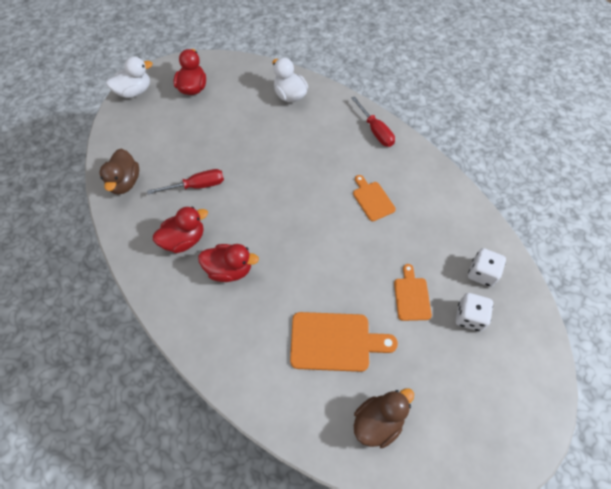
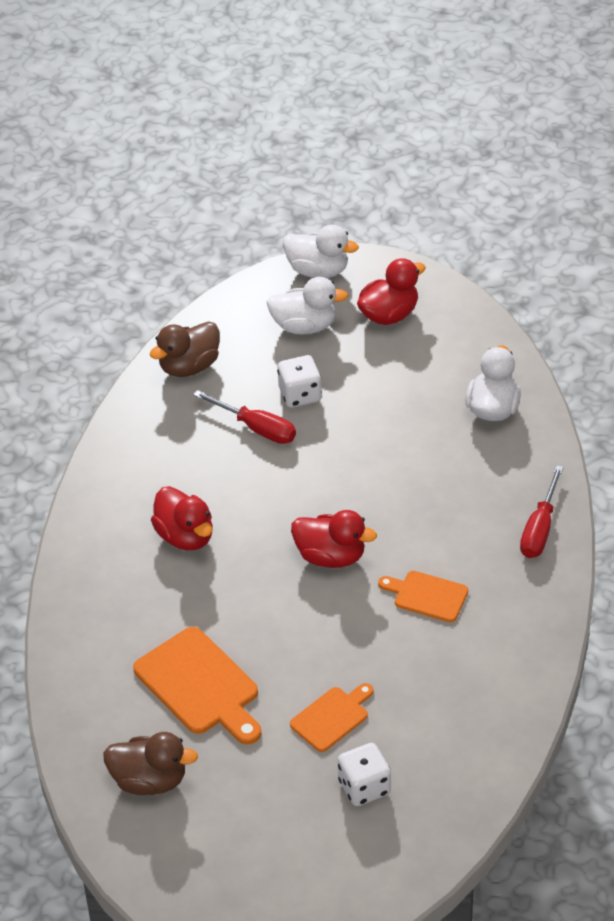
camera: 50 degrees right, 15 degrees down
(159, 121) = (304, 326): none -> white duck
(184, 240) = (177, 472): red duck -> red duck (331, 556)
(372, 199) = (427, 595): orange cutting board -> orange cutting board turned 90 degrees counterclockwise
(482, 273) = (440, 765): white dice -> white dice (300, 395)

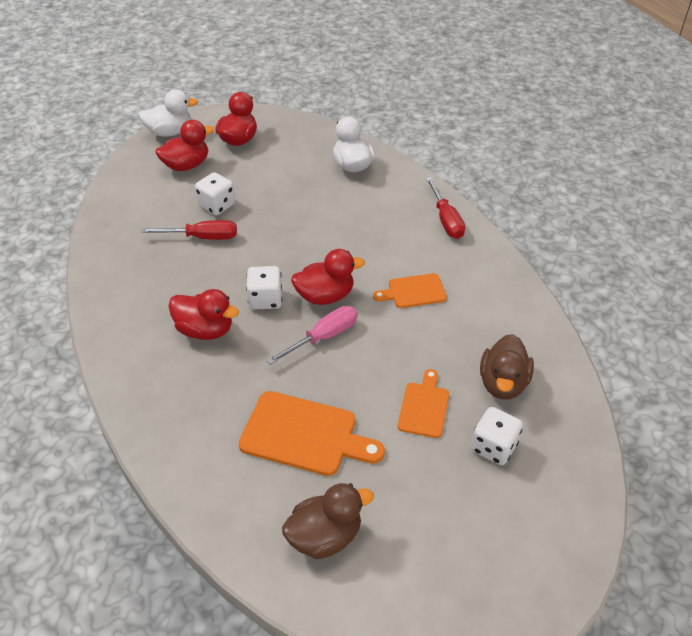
camera: 35 degrees left, 0 degrees up
(189, 366) = (121, 219): brown duck -> brown duck (503, 383)
(268, 531) = (265, 299): none -> white dice
(293, 600) = (323, 337): none -> pink screwdriver
(304, 326) = (186, 165): white duck -> red duck

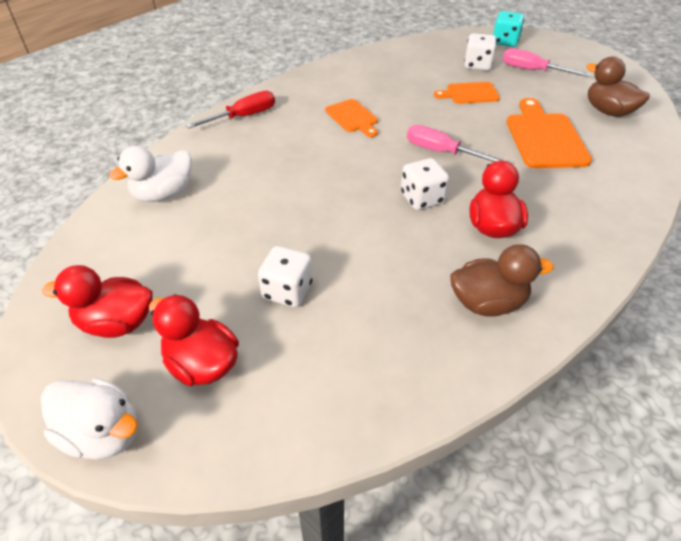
camera: 110 degrees left, 0 degrees up
(170, 132) = (103, 433): white duck -> white duck turned 150 degrees clockwise
(202, 237) = (356, 282): red screwdriver -> none
(325, 296) = (391, 163): red duck -> none
(459, 505) = (532, 70): none -> pink screwdriver
(503, 383) = (421, 68): brown duck -> brown duck (487, 303)
(559, 517) = (505, 42): none -> turquoise dice

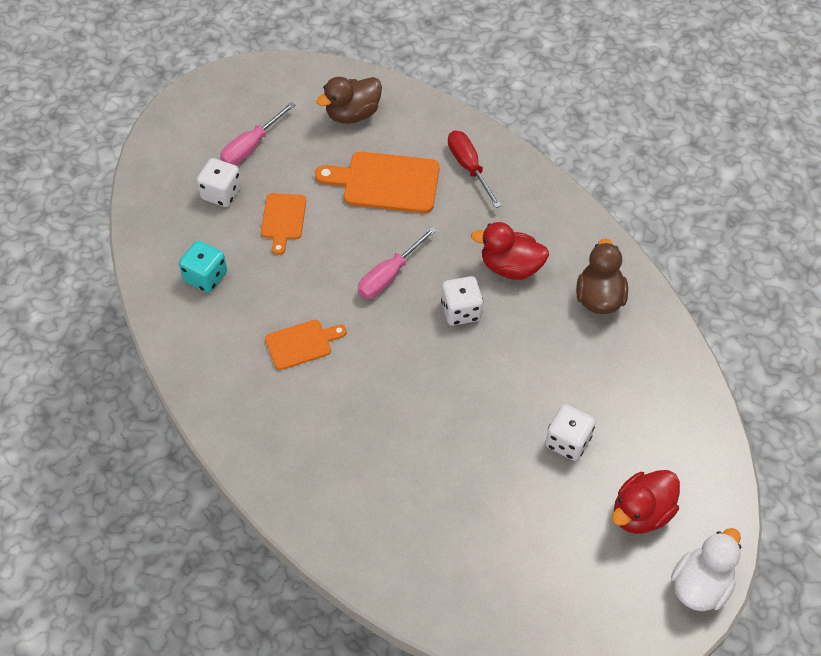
camera: 80 degrees left, 10 degrees up
(117, 323) = (589, 584): red duck -> none
(163, 194) = (407, 549): white duck -> none
(243, 116) = (268, 460): red screwdriver -> red screwdriver (469, 167)
(505, 42) = (172, 149): turquoise dice -> turquoise dice (205, 277)

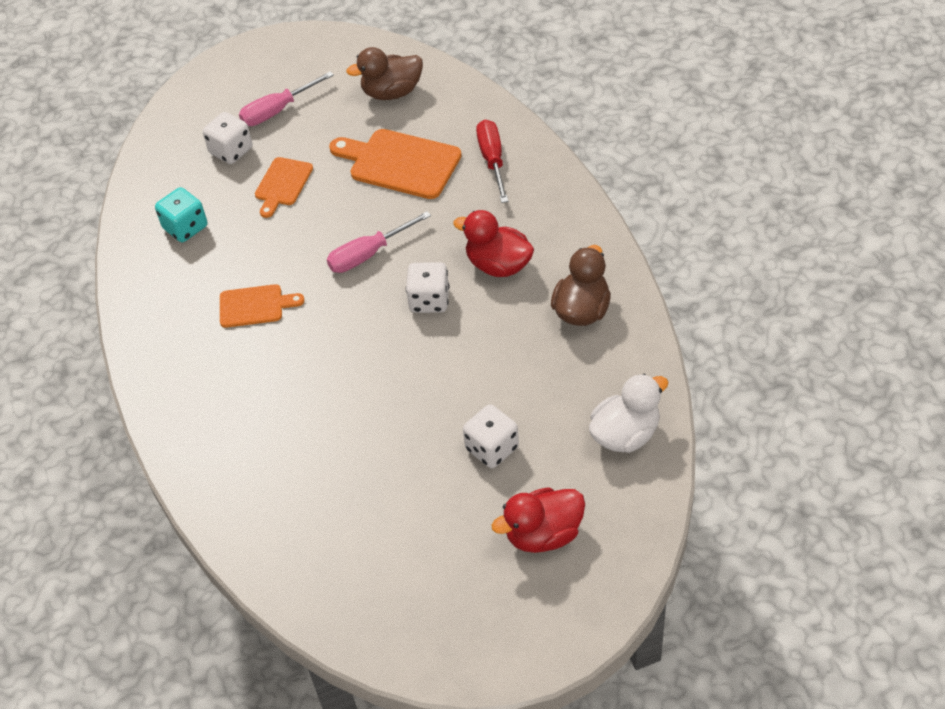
camera: 20 degrees right, 5 degrees down
(700, 585) = (580, 620): white duck -> white duck (625, 434)

